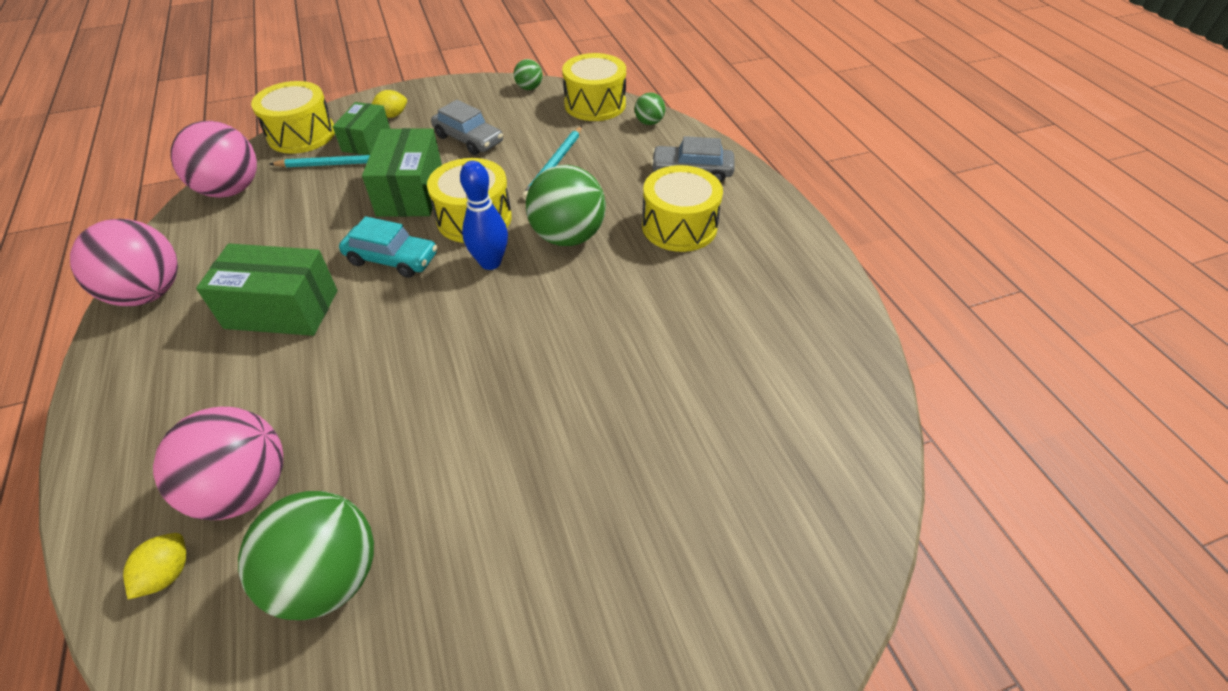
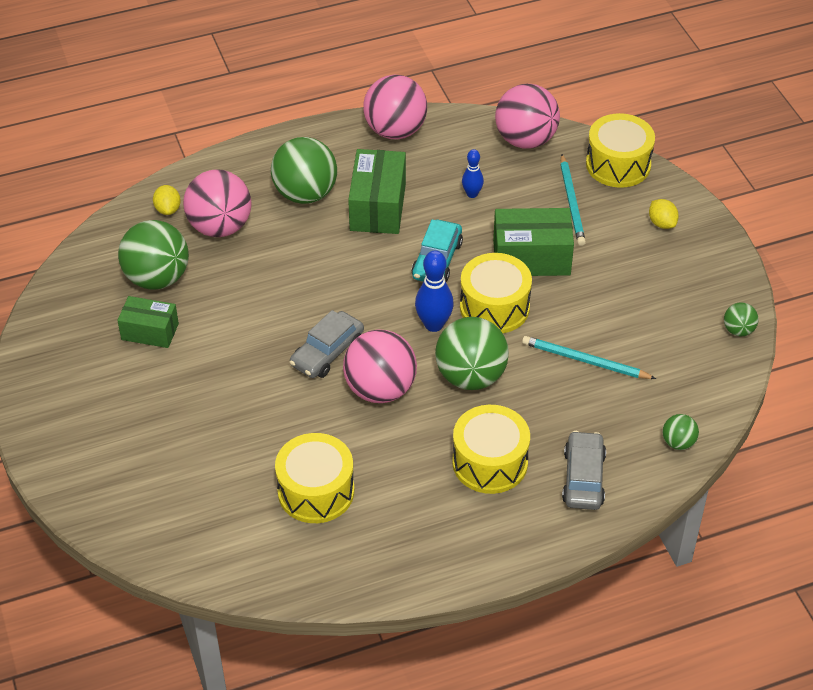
camera: 90 degrees right, 0 degrees up
(167, 573) = (168, 209): yellow lemon -> yellow lemon turned 60 degrees clockwise
(222, 384) = (305, 194): none -> green ball
(297, 230) = (472, 194): none -> blue bowling pin
(366, 141) = (613, 212): green box -> green box (150, 331)
(468, 139) = (624, 289): grey car -> grey car (327, 352)
(581, 305) = (380, 389): none -> pink ball
(595, 104) = (711, 392): yellow drum -> yellow drum (316, 491)

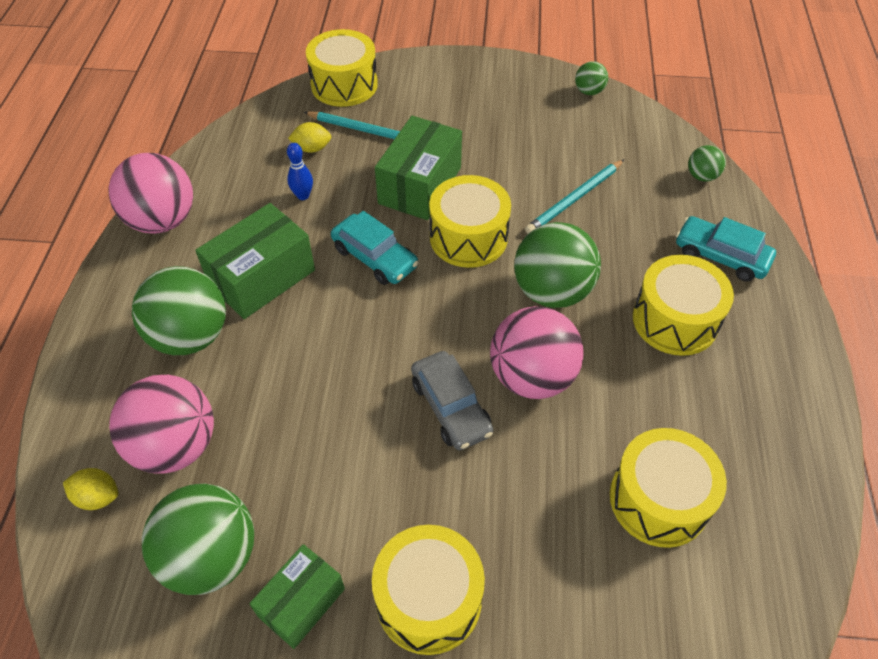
camera: 65 degrees left, 5 degrees up
(181, 390) = (428, 599): none -> yellow drum
(378, 207) = (262, 277): green box -> green box turned 75 degrees counterclockwise
(434, 324) = (464, 294): blue bowling pin -> none
(525, 140) = (262, 130): pink ball -> none
(583, 478) = (721, 256): grey car -> turquoise car
(662, 223) = (436, 86): yellow lemon -> yellow lemon (312, 148)

